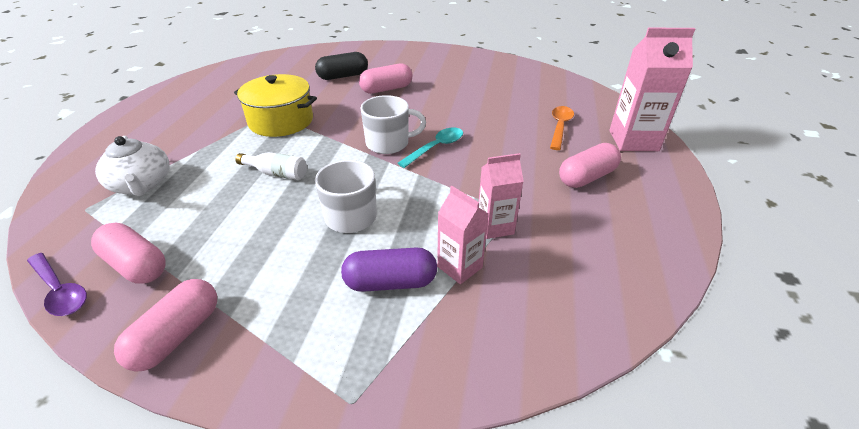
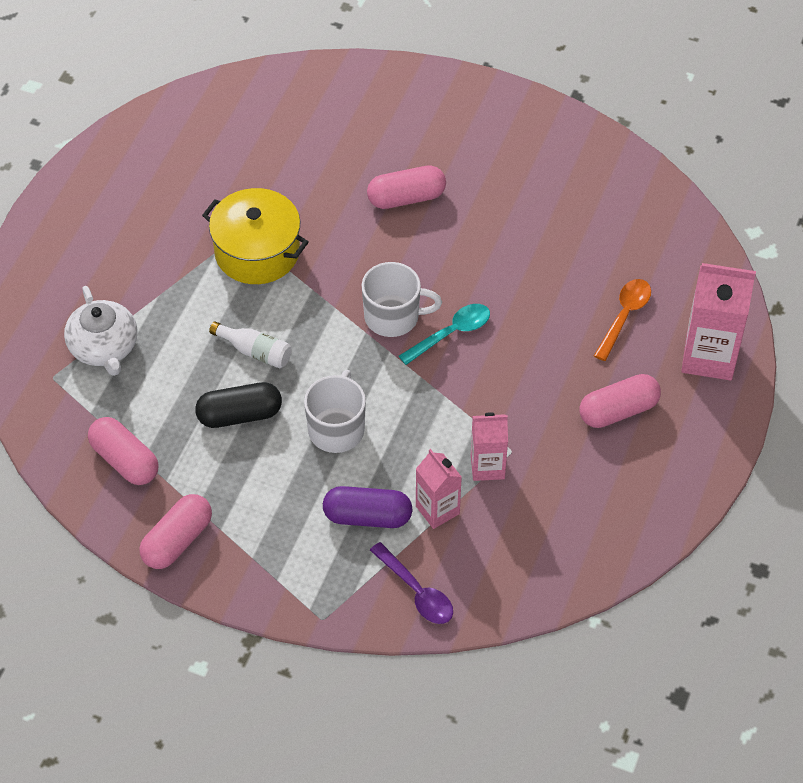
camera: 10 degrees right, 15 degrees up
(60, 290) = (62, 479): purple spoon -> purple spoon (416, 591)
(343, 76) = (346, 155): black capsule -> black capsule (240, 415)

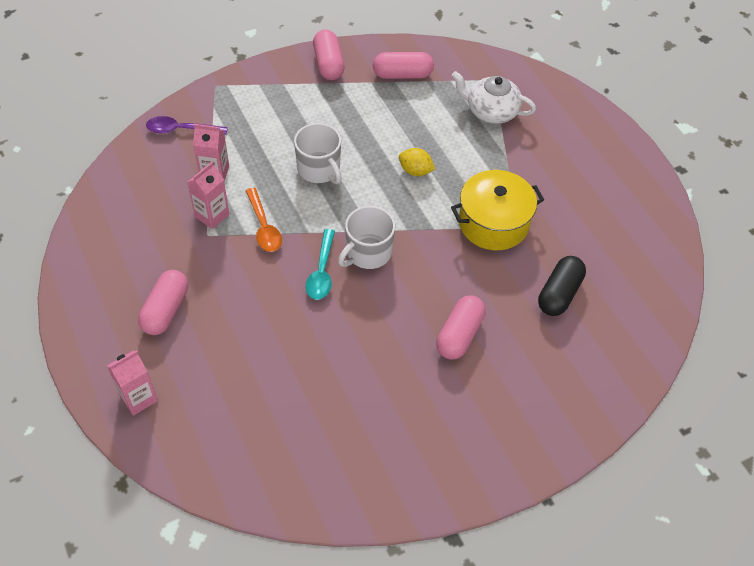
camera: 130 degrees right, 0 degrees up
(240, 415) = (378, 136): black capsule -> black capsule (559, 294)
(255, 351) = (415, 171): white bottle -> yellow lemon
(367, 516) = (248, 142): purple capsule -> none
(624, 317) = (225, 377): orange spoon -> orange spoon (264, 226)
(709, 356) = (138, 398): pink carton -> pink carton, size x0.61

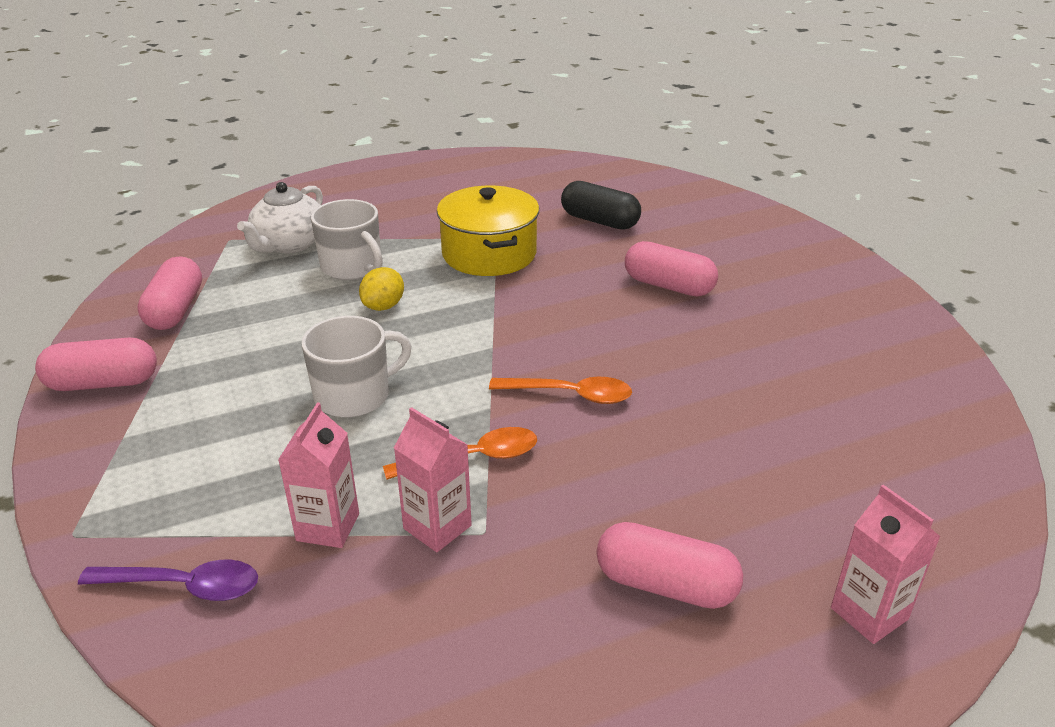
camera: 85 degrees left, 20 degrees down
(181, 130) = (183, 586): purple spoon -> purple spoon turned 90 degrees counterclockwise
(322, 271) = (569, 395): turquoise spoon -> orange spoon
(368, 253) = (534, 351): white mug -> white mug (352, 267)

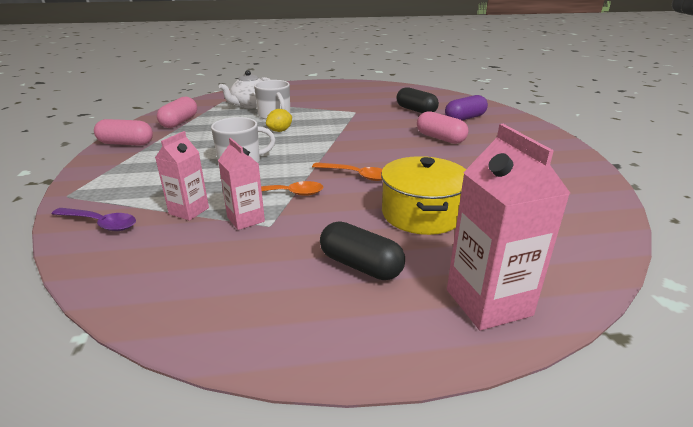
camera: 15 degrees right, 5 degrees down
(489, 254) = (348, 117): yellow pot -> yellow pot (422, 214)
(665, 585) = (360, 265): pink capsule -> black capsule
(688, 231) = (465, 118): none -> purple capsule
(869, 613) = (488, 302): pink carton -> pink carton, size x1.65

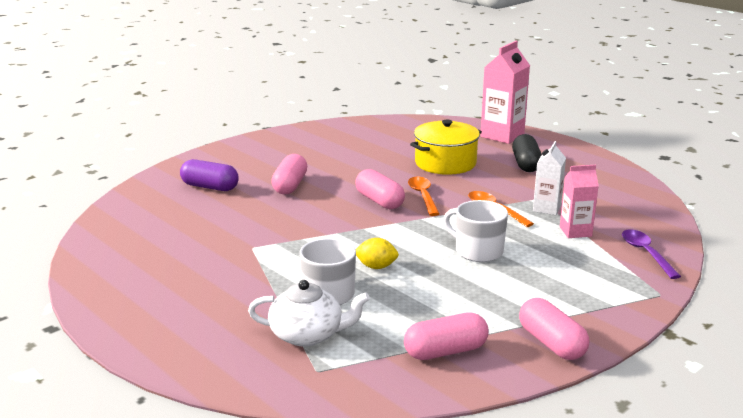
camera: 125 degrees left, 5 degrees down
(246, 219) = (546, 208): pink carton -> white carton
(370, 157) = (379, 201): none -> pink capsule
(416, 110) = (206, 216): black capsule -> none

